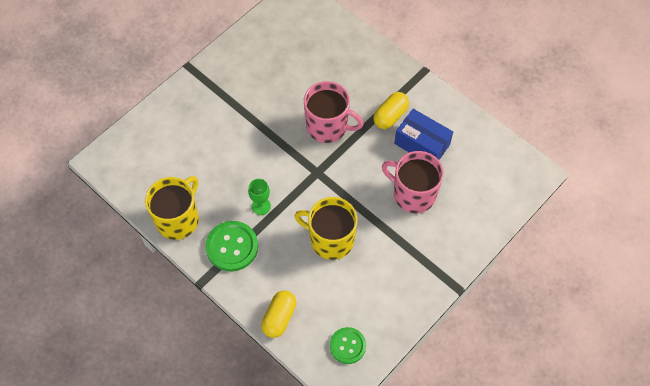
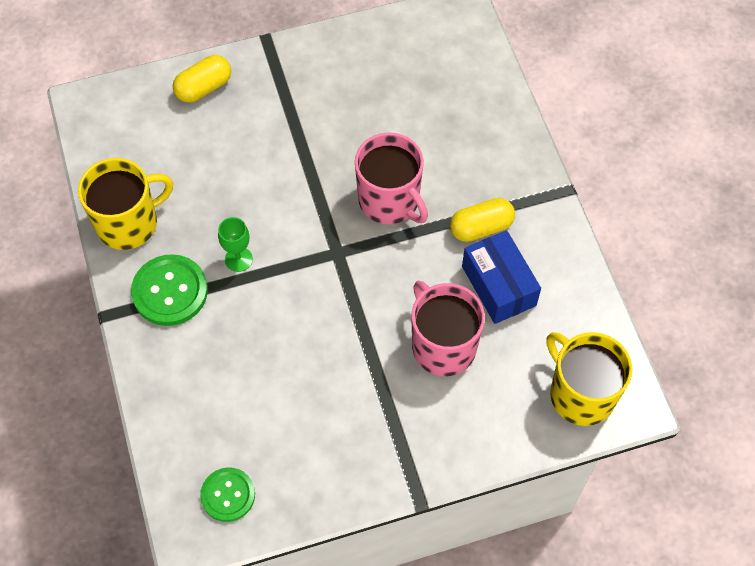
camera: 30 degrees right, 0 degrees up
(279, 317) = (168, 411): yellow capsule -> yellow capsule (204, 88)
(330, 240) = (297, 348): yellow mug -> yellow mug (581, 394)

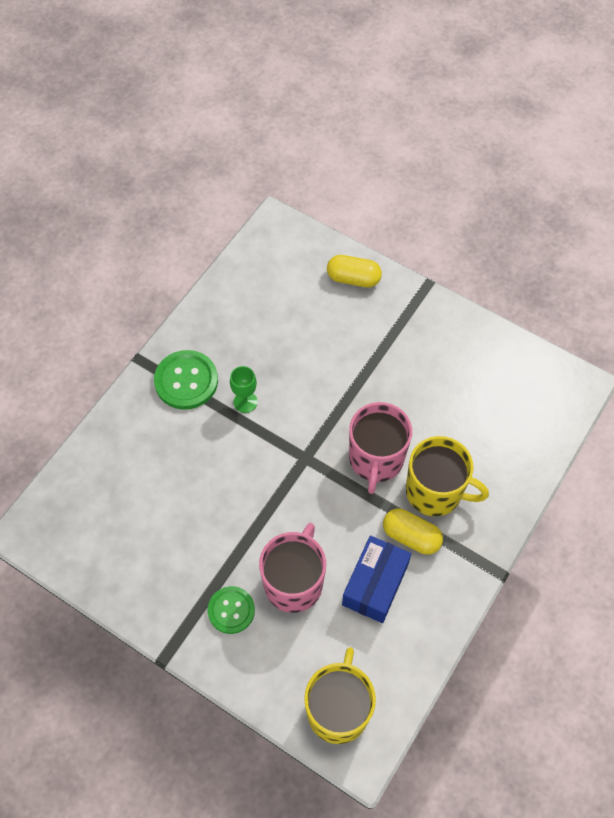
camera: 50 degrees right, 0 degrees up
(128, 223) = (213, 318): yellow mug -> yellow mug (435, 491)
(228, 495) = (72, 531): green button -> green button (231, 610)

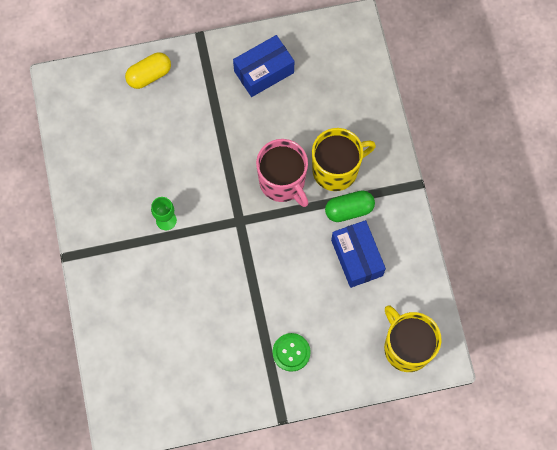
camera: 45 degrees left, 10 degrees up
(186, 381) = (114, 242): green button -> none
(294, 582) = (310, 301): pink mug -> none
(411, 536) = (349, 210): yellow capsule -> green capsule
(454, 356) = (264, 72): none -> blue box

